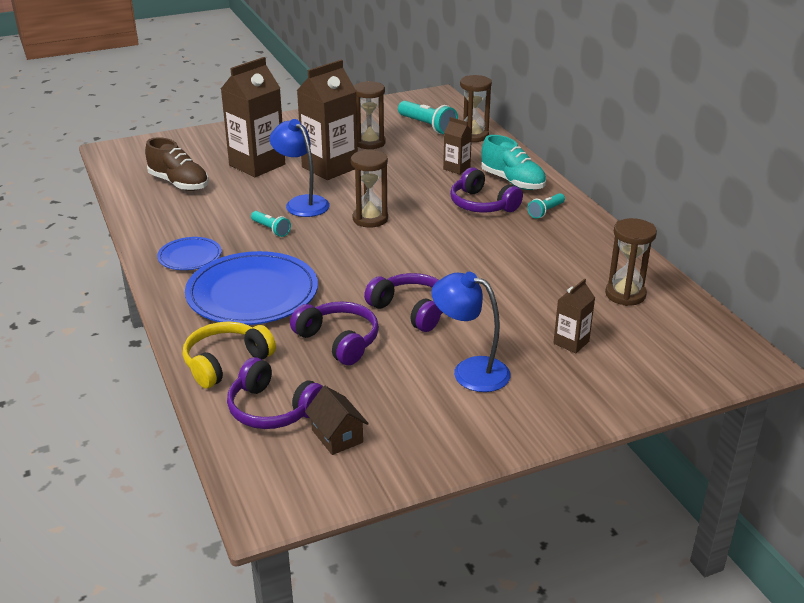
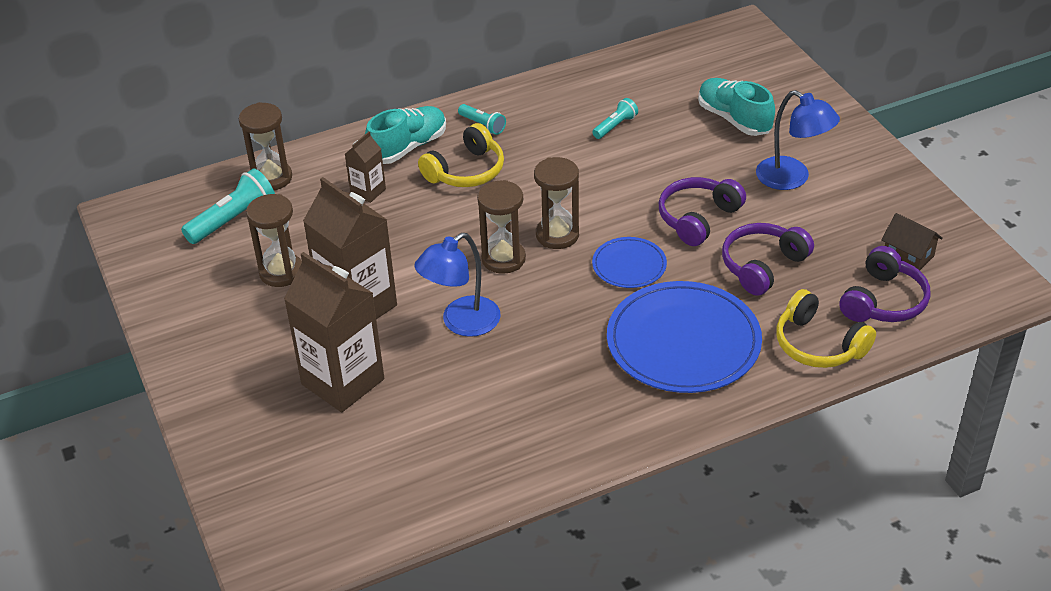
camera: 90 degrees left, 10 degrees up
(179, 183) = (399, 460): brown shoe -> none
(190, 256) = (606, 411): blue plate -> blue plate (629, 265)
(271, 229) = (533, 344): turquoise flashlight -> turquoise flashlight (615, 126)
(337, 436) = (908, 255): brown house -> brown house turned 75 degrees clockwise
(470, 371) = (792, 178): blue lamp -> blue lamp turned 75 degrees counterclockwise
(482, 204) = (466, 171): purple headphones -> yellow headphones
(571, 342) = (734, 119): brown carton -> turquoise shoe
(625, 294) = (648, 84): brown hourglass -> brown hourglass (557, 235)

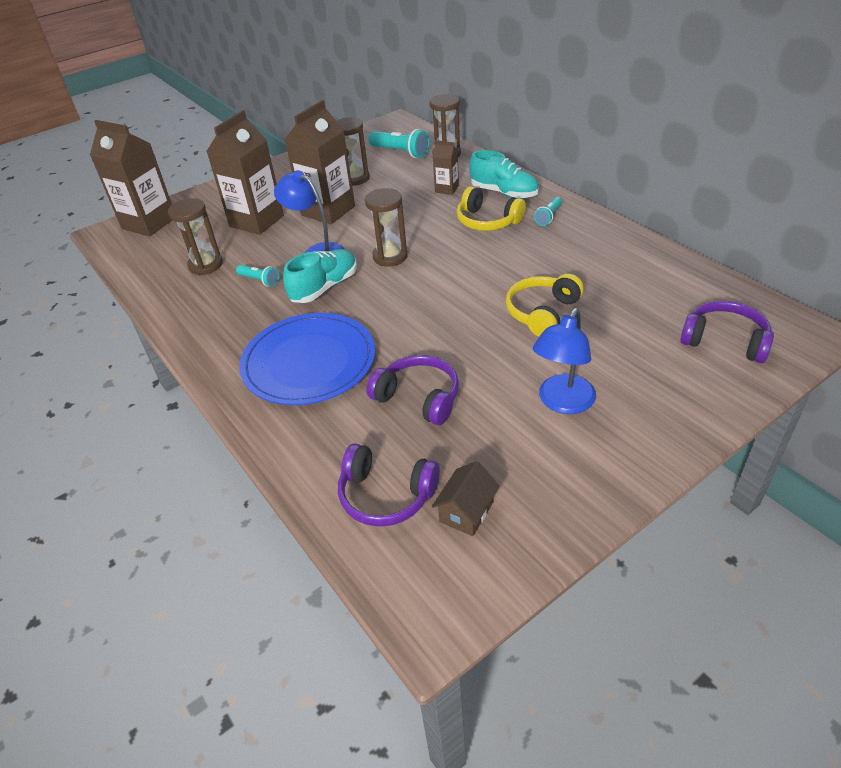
camera: 80 degrees right, 0 degrees up
(272, 513) = (149, 223): none -> brown carton
(557, 235) = (425, 276): brown hourglass -> brown hourglass (205, 265)
(615, 126) = (585, 280): turquoise flashlight -> turquoise flashlight (260, 280)
(629, 265) = (398, 318): blue plate -> none
(698, 218) = (474, 347): purple headphones -> purple headphones (724, 341)
(734, 119) = (640, 349): turquoise shoe -> turquoise shoe (324, 287)
(818, 344) = (314, 450): yellow headphones -> yellow headphones (542, 313)

